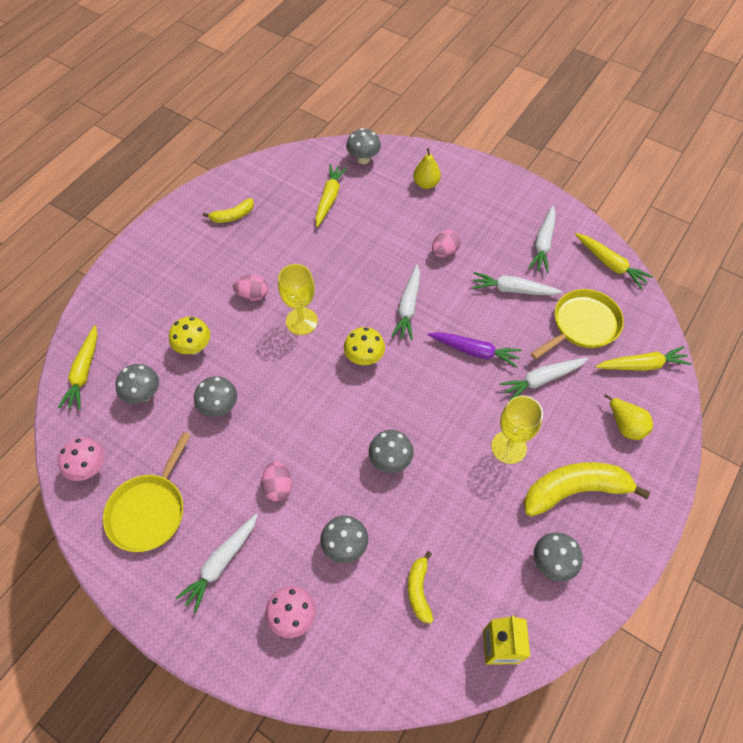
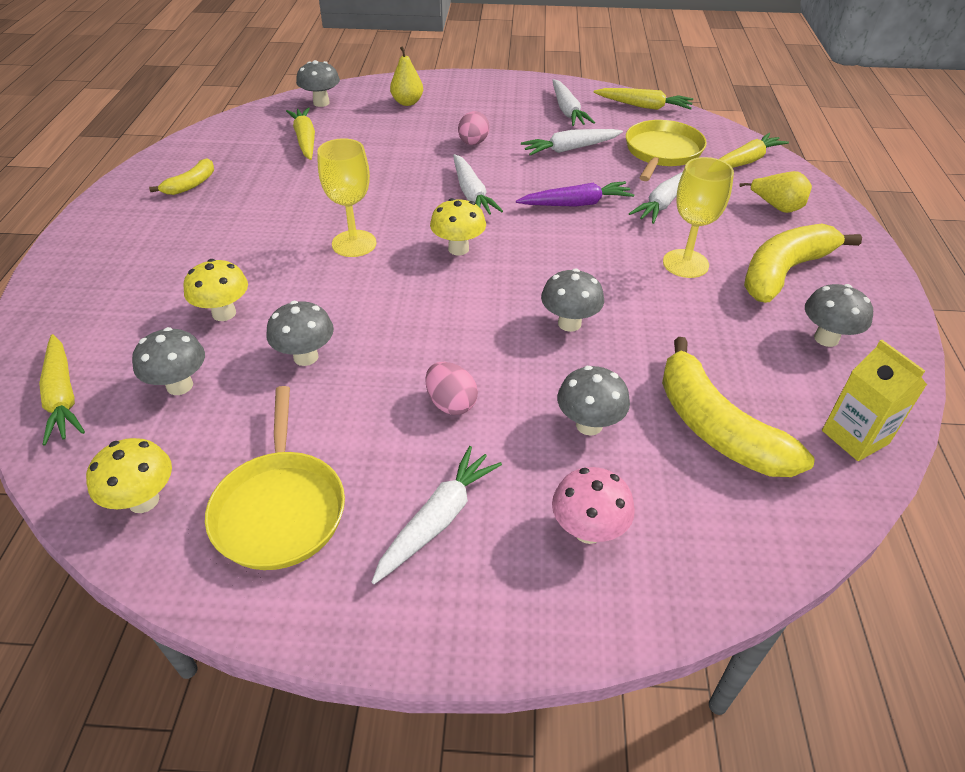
camera: 30 degrees left, 15 degrees down
(90, 468) = (144, 500): pink mushroom -> yellow mushroom
(221, 563) = (438, 520): white carrot -> white carrot turned 150 degrees counterclockwise
(253, 295) = (271, 241): pink egg -> none
(419, 590) = (716, 427): yellow banana -> yellow banana, size x1.92

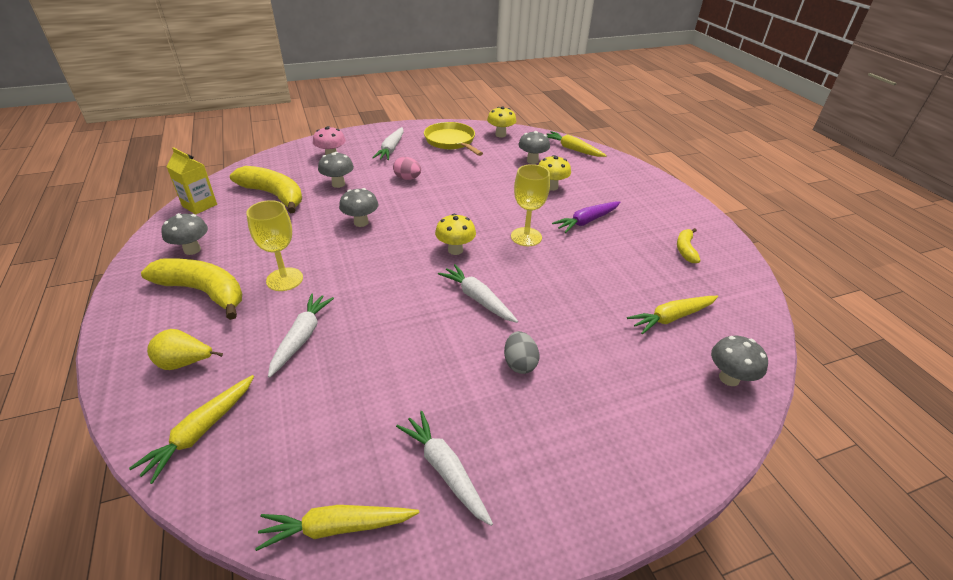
camera: 155 degrees right, 5 degrees down
(305, 140) = (671, 318): yellow carrot -> yellow carrot turned 105 degrees clockwise
(306, 357) = (490, 180): grey mushroom -> none
(407, 102) = (646, 414): yellow pear -> none
(473, 143) = (519, 363): pink egg -> grey egg
(570, 149) = (414, 388): white carrot -> none
(576, 204) = (384, 313): purple carrot -> purple carrot (586, 221)
(662, 152) = (305, 417): yellow pan -> none
(784, 271) = (204, 292): yellow banana -> yellow banana turned 90 degrees counterclockwise

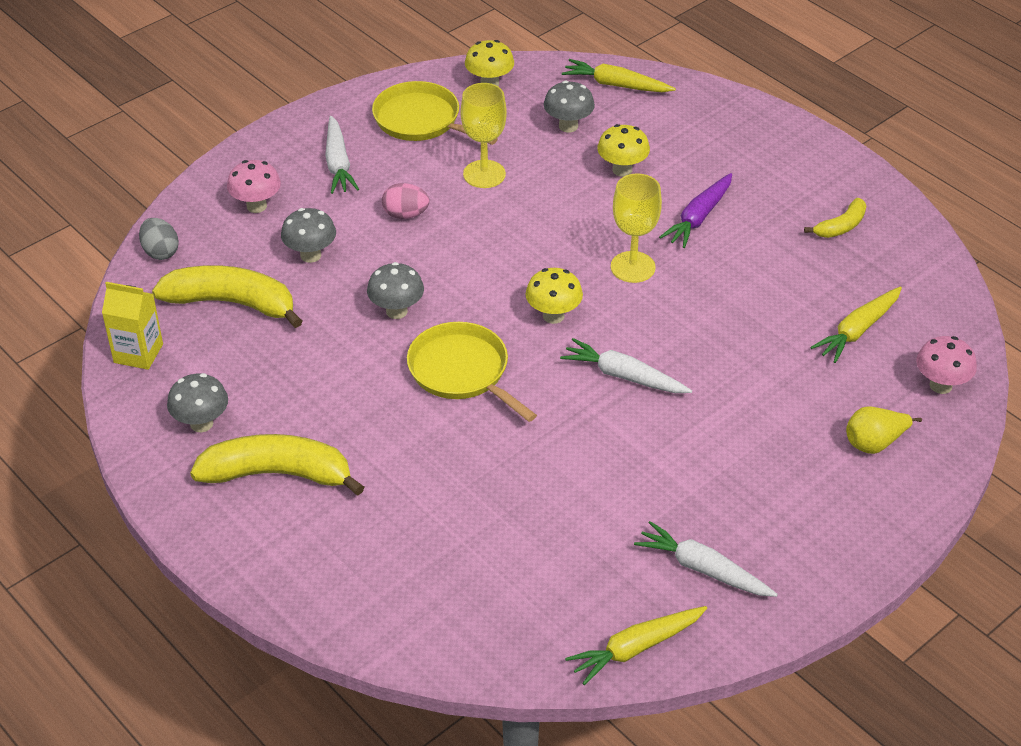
camera: 20 degrees left, 5 degrees up
(185, 363) = (343, 561): yellow pear -> yellow pear (874, 443)
(201, 431) = (430, 618): yellow carrot -> none
(284, 279) = (366, 425): yellow goblet -> yellow goblet (484, 174)
(302, 337) = (451, 489): white carrot -> none
(372, 265) = (461, 371): none -> yellow pan
(519, 363) = (716, 440): grey egg -> grey egg (160, 252)
(685, 249) = (841, 226): yellow banana -> yellow banana turned 120 degrees counterclockwise
(729, 378) = (940, 385): grey mushroom -> pink mushroom

